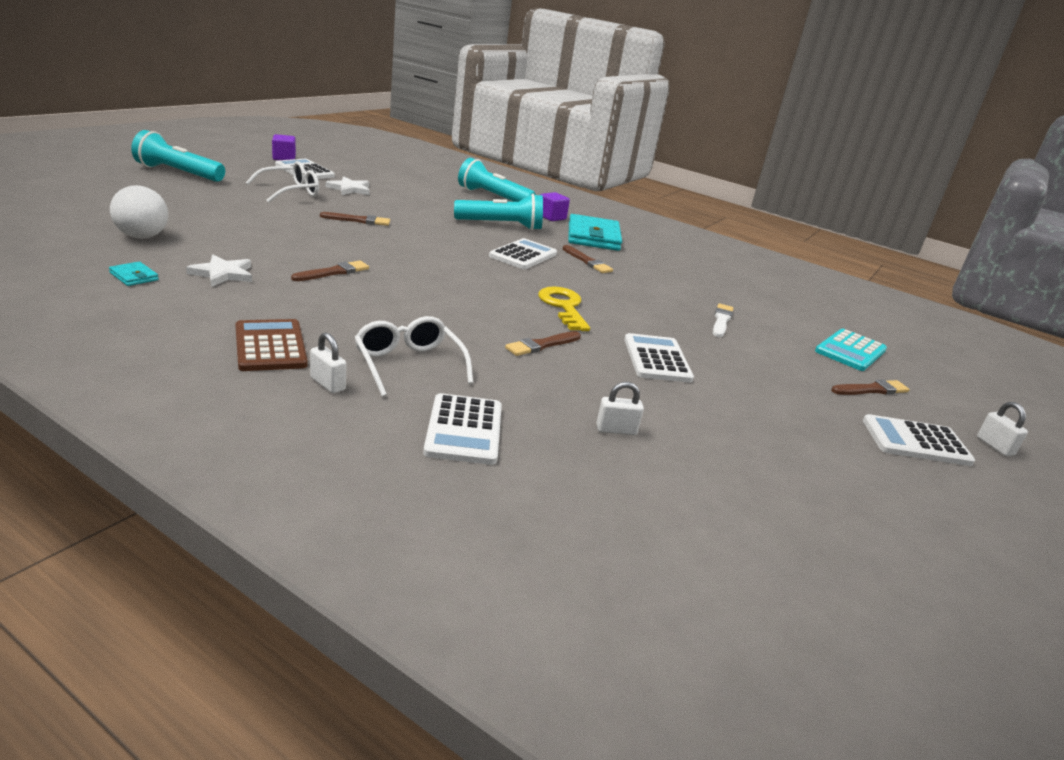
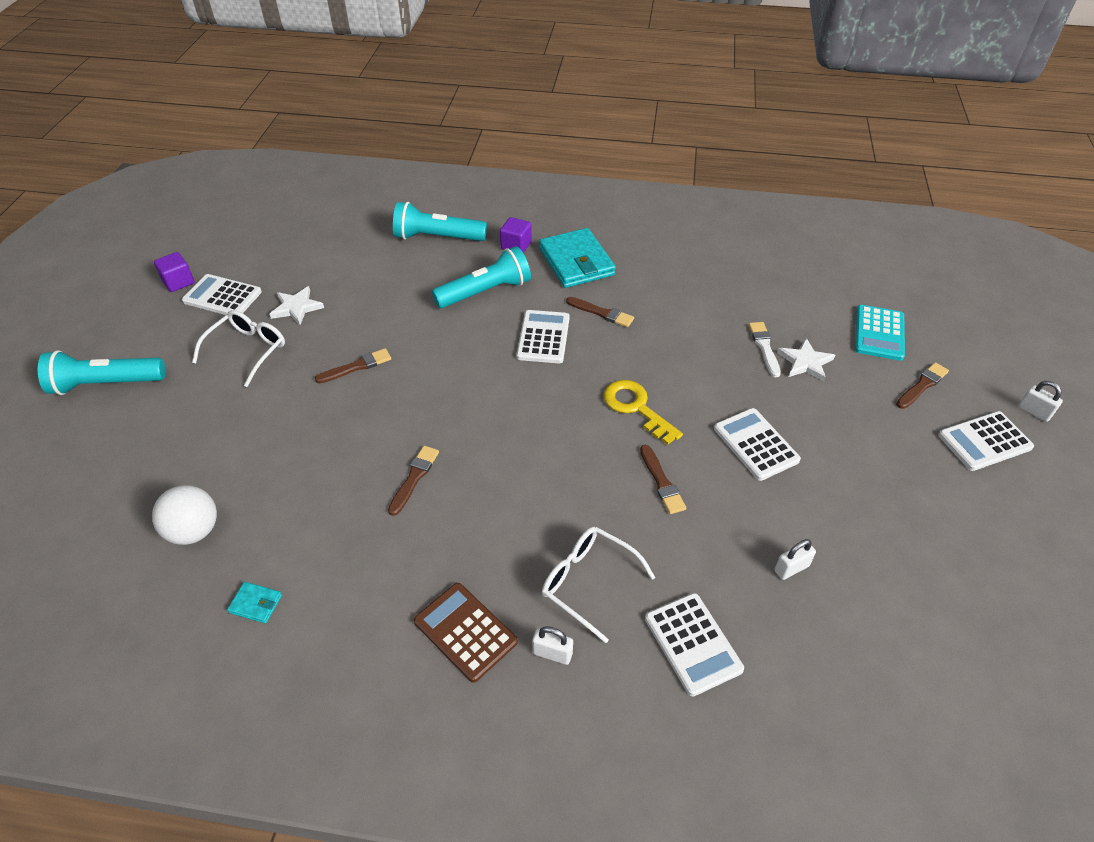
camera: 20 degrees left, 20 degrees up
(222, 274) = (325, 546): white star -> white star (805, 362)
(542, 345) = (662, 482): brown brush -> brown brush turned 45 degrees counterclockwise

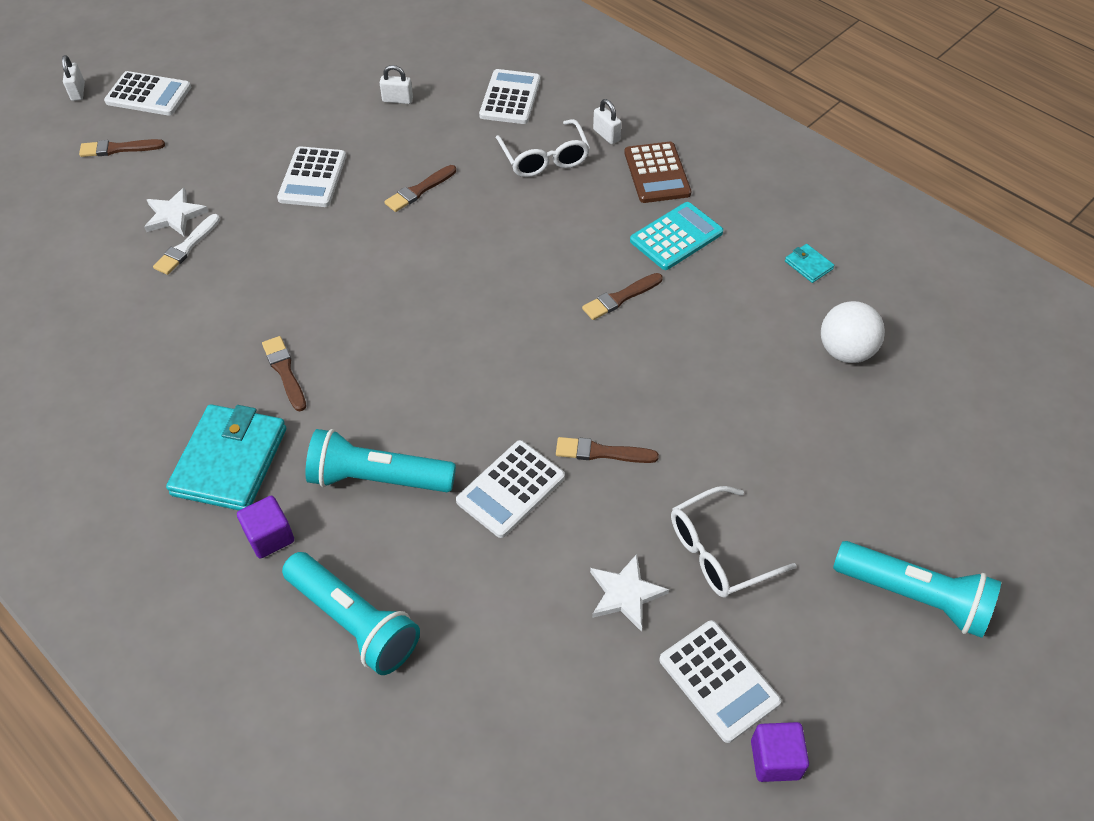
camera: 145 degrees left, 5 degrees up
(543, 337) = (375, 376): white calculator -> white calculator (511, 489)
(636, 408) = (369, 255): yellow key -> none
(662, 482) = (419, 190): brown brush -> brown brush turned 150 degrees counterclockwise
(879, 333) = (72, 204): turquoise calculator -> turquoise calculator (676, 237)

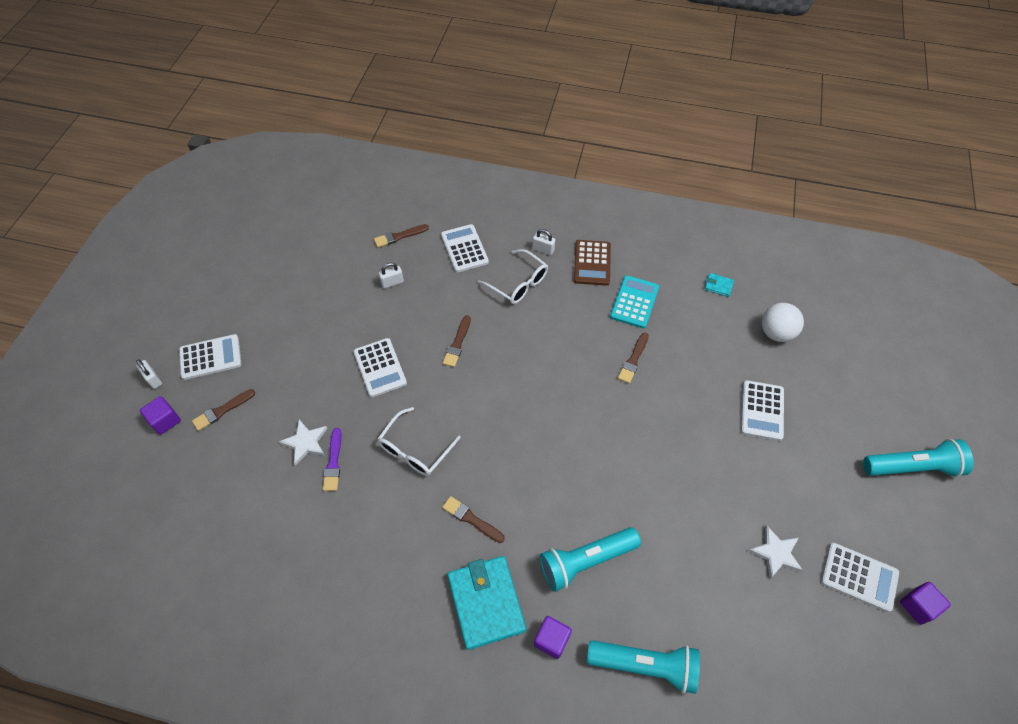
camera: 30 degrees left, 5 degrees up
(58, 134) = (165, 420): none -> purple cube
(187, 247) = (333, 462): white brush -> purple brush
(511, 489) = (666, 523): white calculator -> white calculator (762, 410)
(601, 452) = (698, 469): brown brush -> brown brush (399, 236)
(657, 173) = (592, 263): brown calculator -> brown calculator turned 45 degrees clockwise
(718, 552) = (803, 497): white glasses -> white glasses (415, 450)

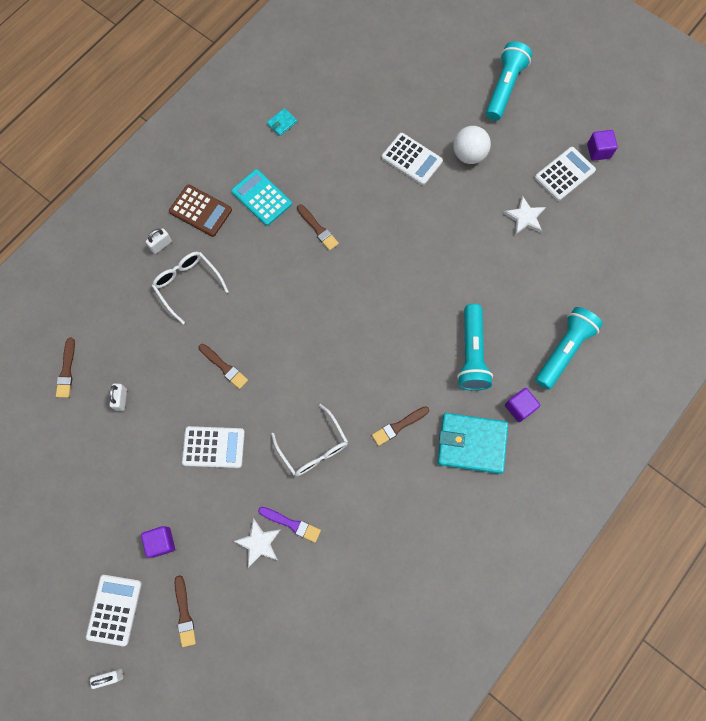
camera: 65 degrees left, 15 degrees up
(165, 420) = (167, 674): purple cube -> purple cube (161, 542)
(464, 249) = (118, 315): white calculator -> none
(518, 283) = (187, 284): white glasses -> white glasses turned 105 degrees counterclockwise
(776, 333) = (350, 107): white ball -> white ball (469, 155)

